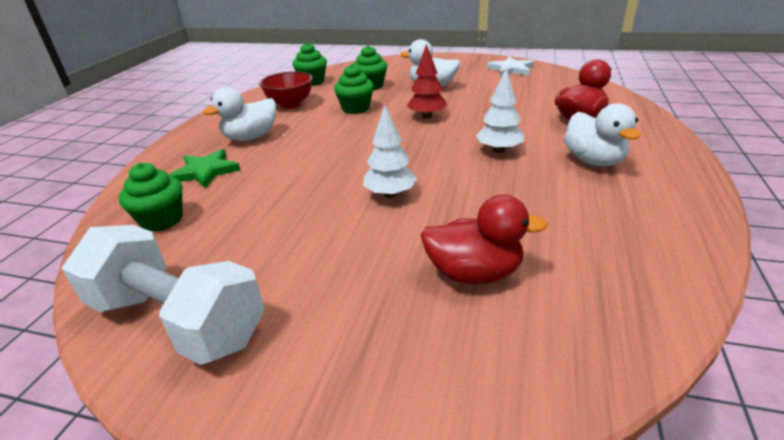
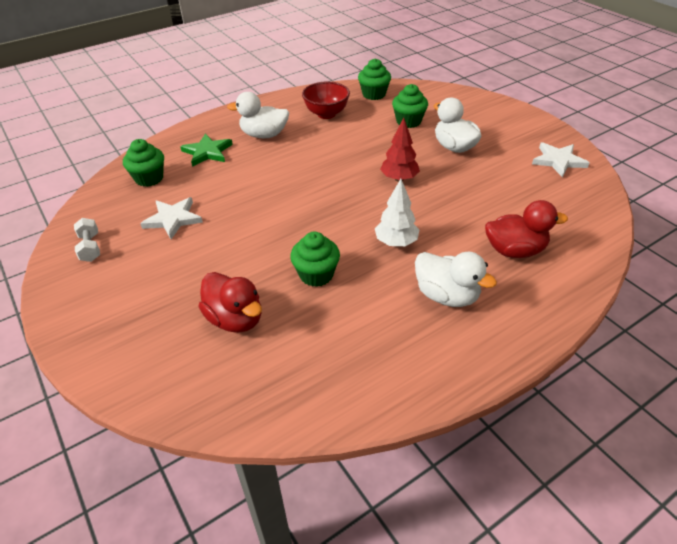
camera: 40 degrees right, 10 degrees up
(178, 319) = (90, 247): white dumbbell -> white dumbbell, size x0.42
(255, 237) = (173, 219): none -> white star
(356, 108) = (363, 142): green cupcake -> green cupcake (316, 274)
(390, 194) = (274, 234): white tree -> none
(593, 161) = (446, 295): white duck -> white duck turned 75 degrees counterclockwise

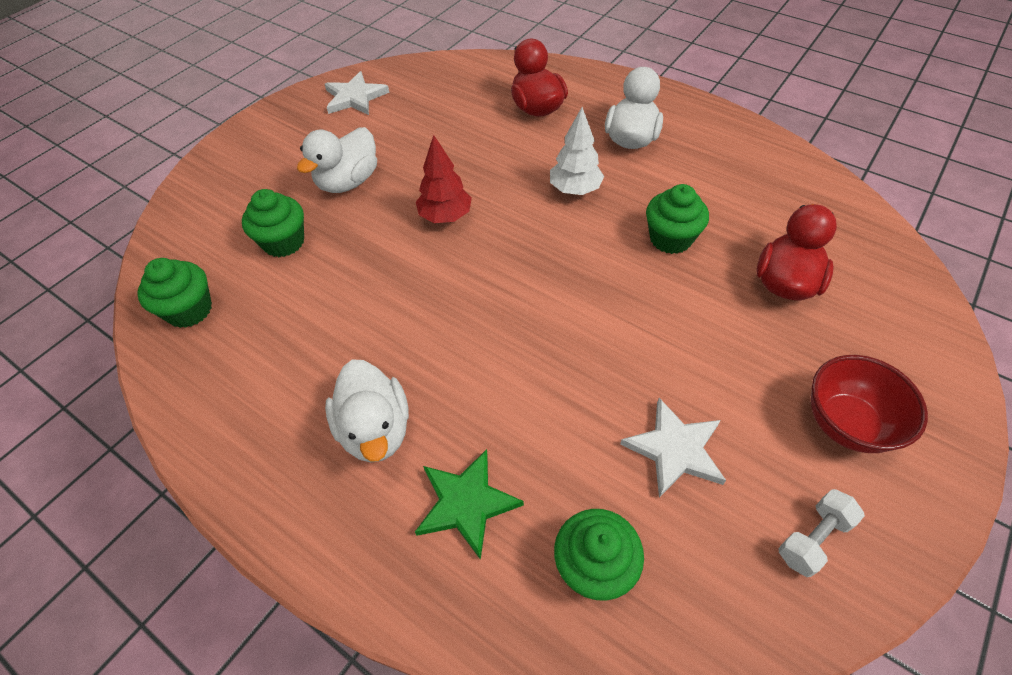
camera: 110 degrees left, 10 degrees up
(326, 114) = (275, 357): red bowl -> red bowl (846, 424)

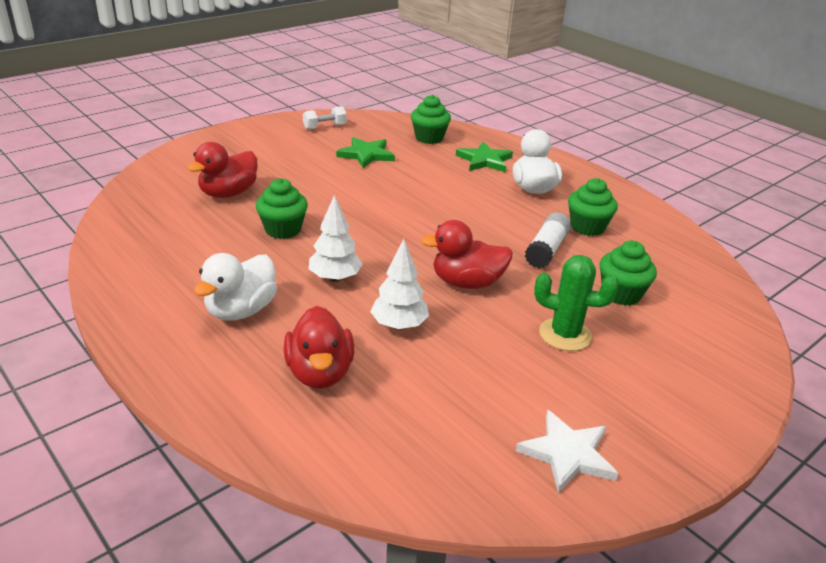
camera: 170 degrees left, 20 degrees down
(189, 310) = (685, 264): green cupcake -> green cupcake (587, 227)
(348, 182) = (565, 335): white duck -> green cactus
(360, 288) = (546, 250): none -> white glue stick
(445, 216) = (467, 283): red tree -> red duck
(494, 157) = (399, 325): none -> white tree
(674, 449) = (366, 155): white star -> green star
(846, 424) = (268, 145): red bowl -> none

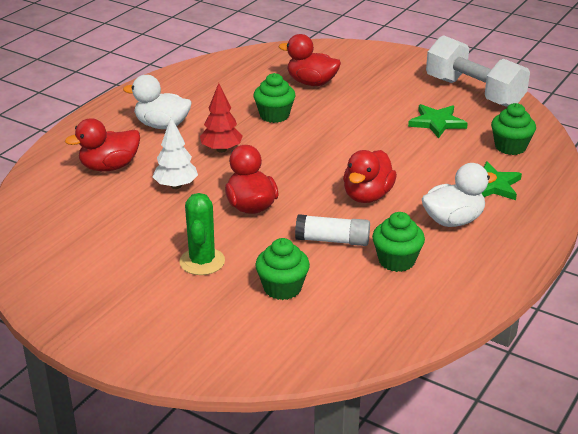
camera: 75 degrees right, 0 degrees up
(325, 127) = (474, 92): white dumbbell -> white dumbbell, size x2.37
(335, 278) = (221, 150): white tree -> red tree
(476, 216) = (367, 196): none -> red duck
(567, 454) = (62, 274): white star -> none

